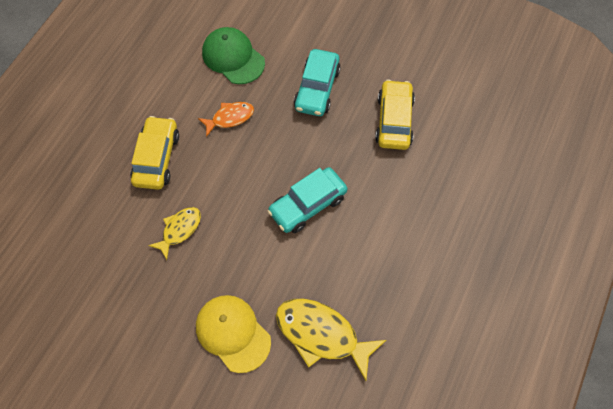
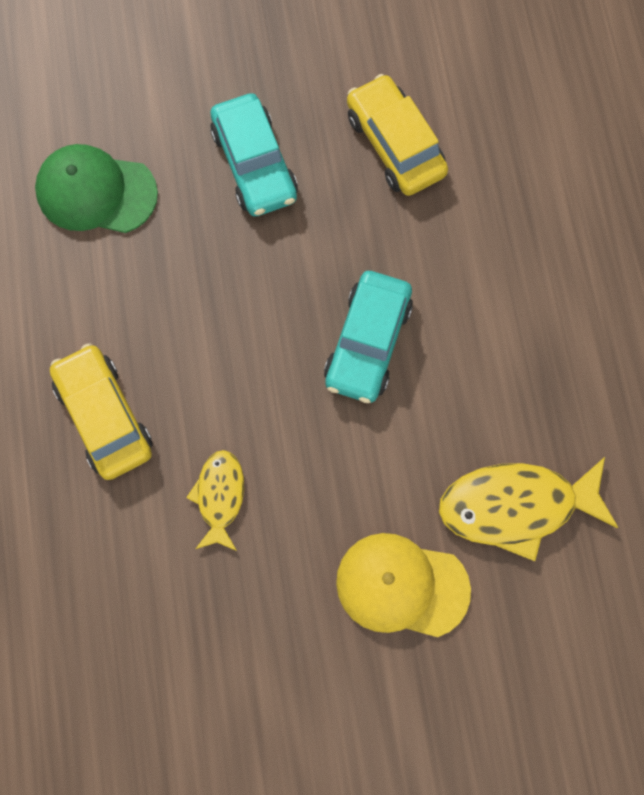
camera: 35 degrees left, 10 degrees up
(230, 118) = (163, 287): orange fish -> none

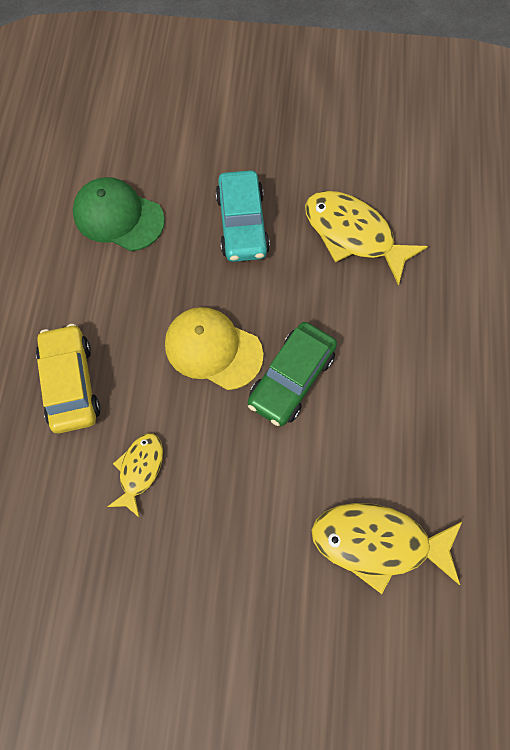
camera: 15 degrees right, 5 degrees down
(368, 343) = (291, 379): turquoise car -> green car
(395, 144) = (353, 235): yellow car -> yellow fish
(402, 586) = (265, 584): yellow cap -> yellow cap (213, 349)

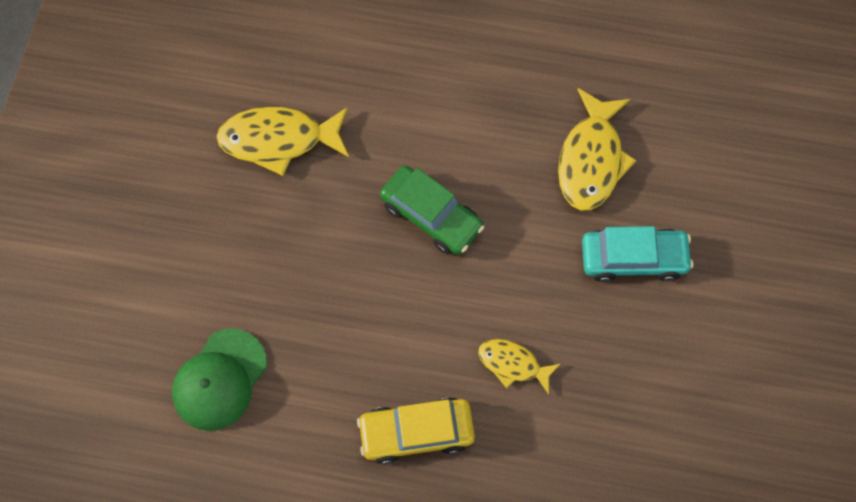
camera: 85 degrees left, 0 degrees up
(213, 349) = (392, 287): yellow cap -> none
(242, 224) = (250, 248): turquoise car -> turquoise car (633, 258)
(353, 235) = (279, 140): yellow fish -> yellow fish turned 45 degrees clockwise

